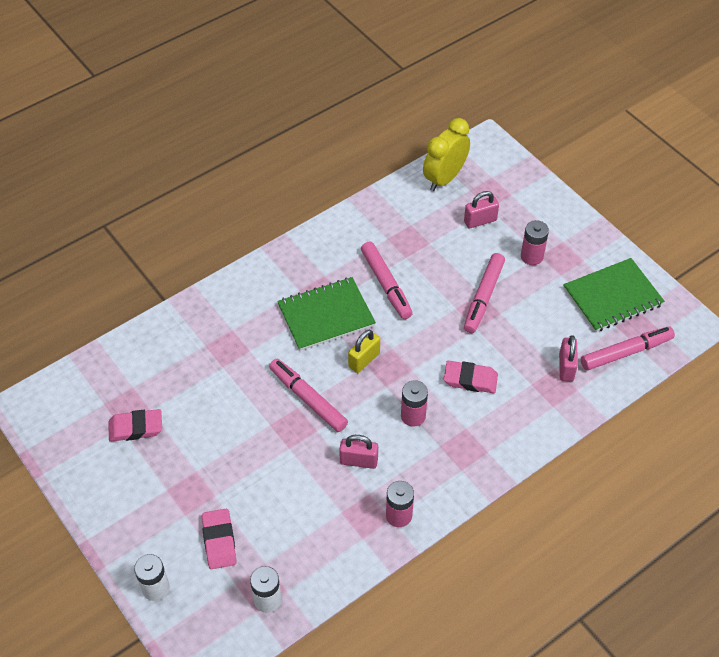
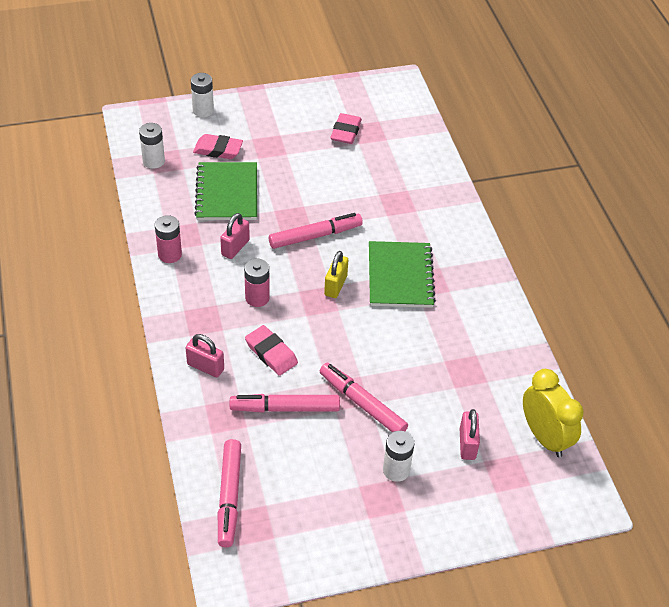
camera: 110 degrees right, 5 degrees down
(364, 360) = (335, 285): yellow padlock -> yellow padlock turned 45 degrees clockwise
(386, 284) = (416, 332): pink marker -> pink marker (285, 408)
(470, 379) = (271, 353): pink eraser -> pink eraser turned 75 degrees counterclockwise
(531, 256) = (396, 470): pink battery -> white battery
(566, 367) = (241, 435): pink padlock -> pink padlock (205, 367)
(612, 297) = (305, 521): green notebook -> green notebook (227, 193)

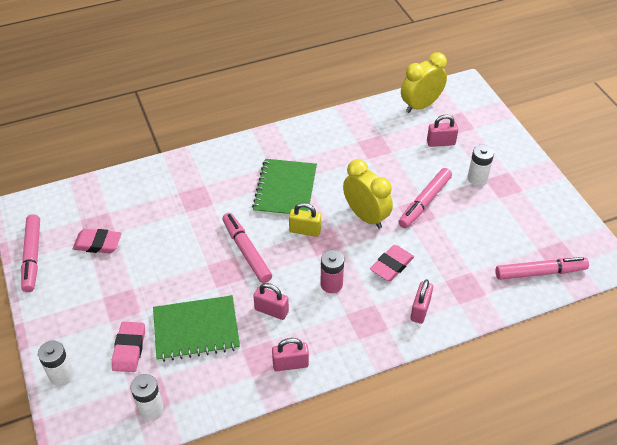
camera: 95 degrees left, 0 degrees up
(170, 254) = (290, 364): pink battery -> pink padlock
(285, 408) = (445, 249): pink marker -> pink marker (32, 257)
(348, 342) = (366, 216): none -> yellow clock
(400, 276) = (285, 190): green notebook -> green notebook turned 75 degrees counterclockwise

